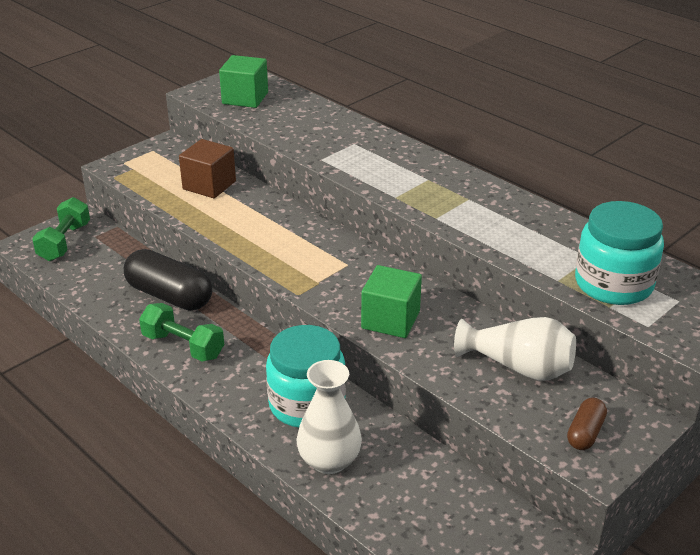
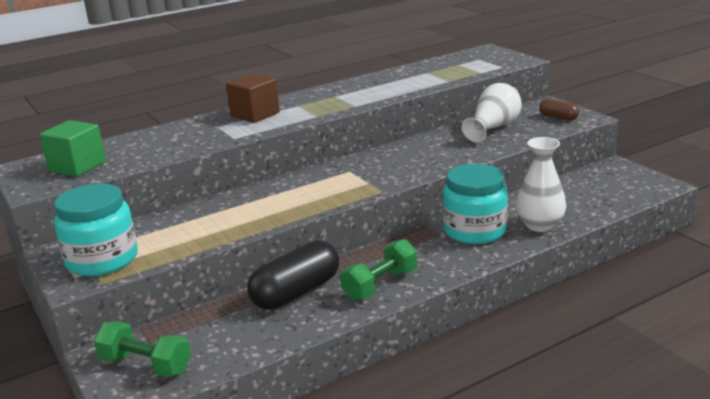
camera: 75 degrees left, 10 degrees down
(209, 185) = (172, 227): brown cube -> brown cube (255, 114)
(390, 320) = (429, 160): green cube -> none
(613, 284) = (458, 70): turquoise jar -> turquoise jar (102, 260)

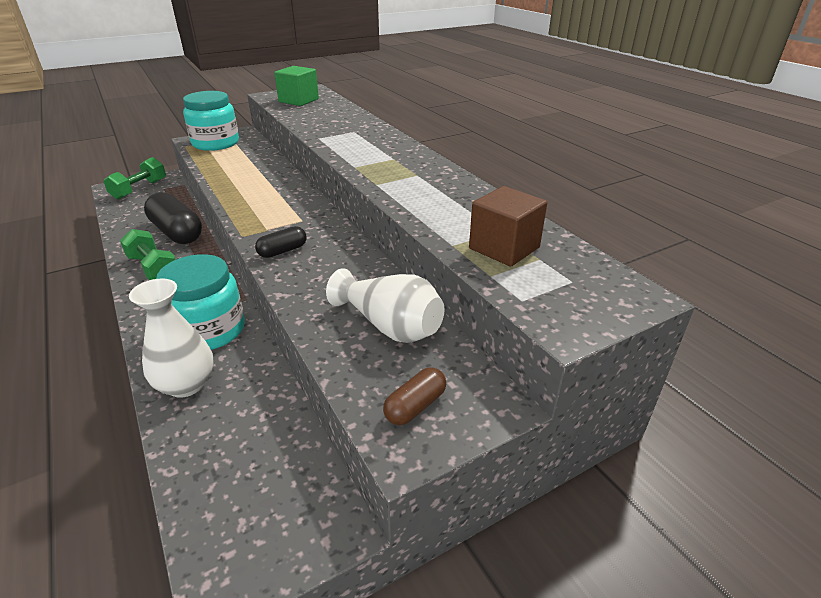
camera: 90 degrees right, 10 degrees up
(255, 114) = (375, 143): brown cube -> brown cube (504, 248)
(407, 170) = (282, 251): none -> black capsule

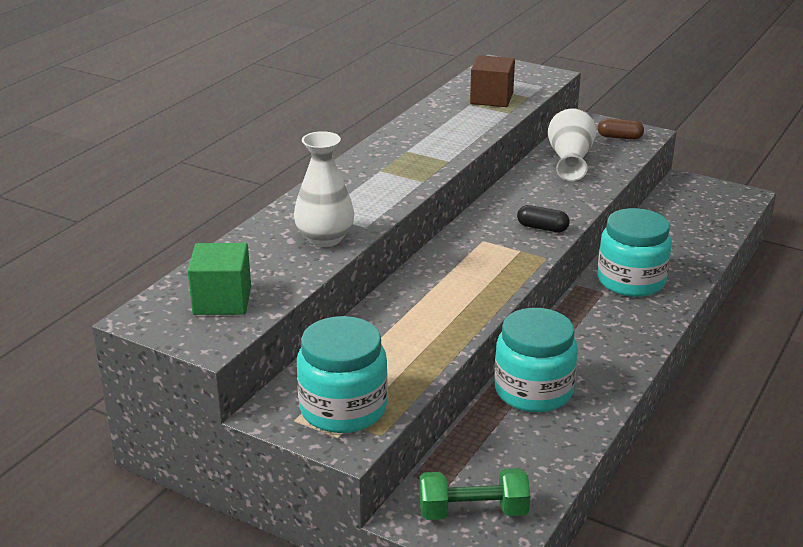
camera: 120 degrees left, 5 degrees down
(153, 268) = (606, 361): green dumbbell -> none
(177, 232) = (533, 391): black capsule -> turquoise jar
(186, 384) = (683, 261): white vase -> white vase (325, 238)

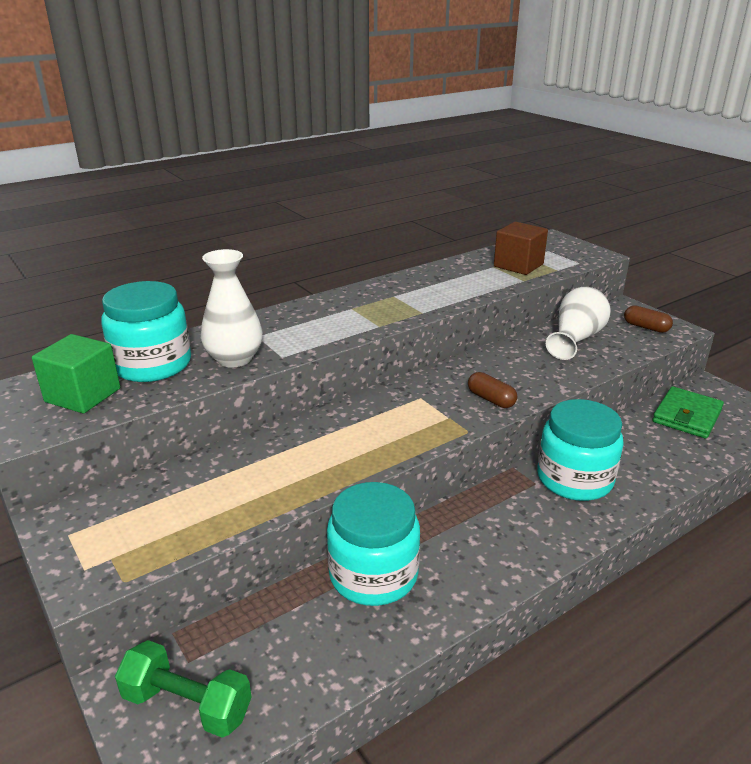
camera: 25 degrees right, 0 degrees up
(343, 409) = (121, 538): turquoise jar -> turquoise jar (152, 365)
(542, 228) = (491, 399): black capsule -> brown capsule
(682, 210) = (687, 416): none -> green wallet

